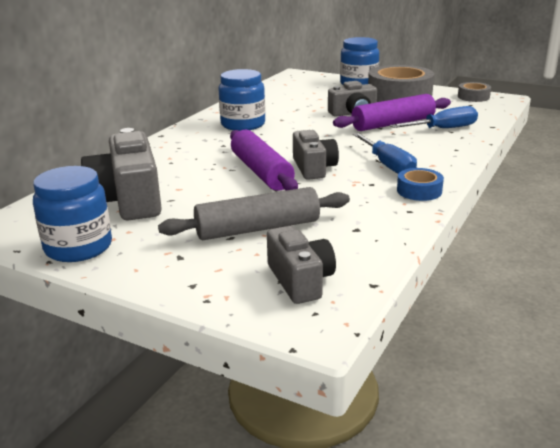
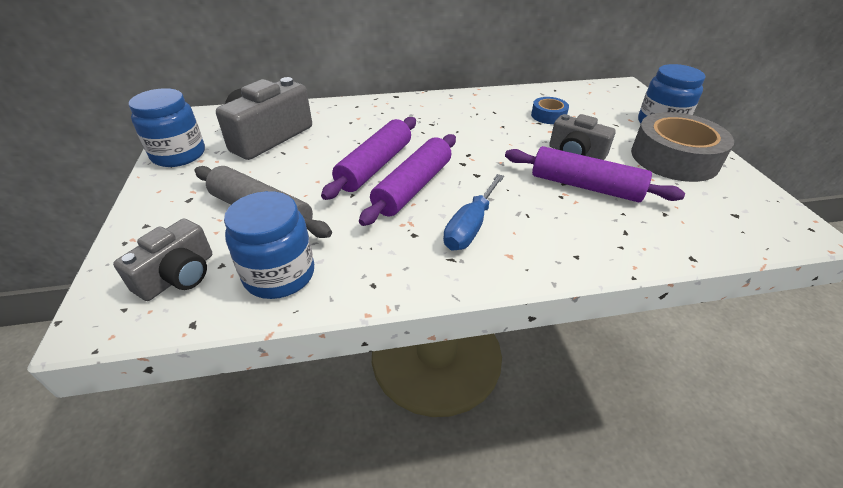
camera: 50 degrees right, 15 degrees up
(243, 124) = (464, 115): blue jar -> blue jar (279, 275)
(313, 168) = (413, 187): grey camera -> purple rolling pin
(419, 191) = (429, 272): blue tape -> blue tape (548, 116)
(443, 129) = (624, 224): blue screwdriver -> none
(473, 97) = (765, 207): grey tape -> none

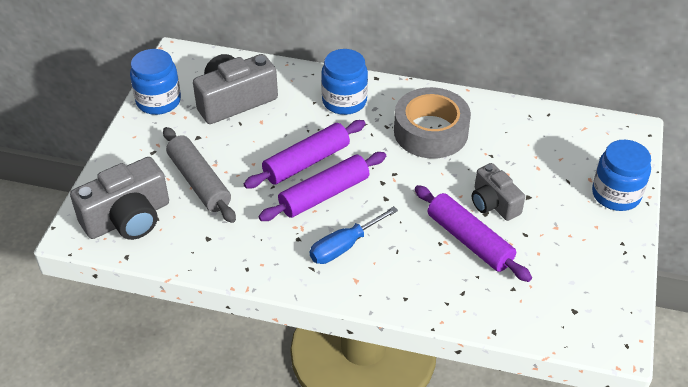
camera: 25 degrees right, 5 degrees up
(178, 276) = (128, 218): grey camera -> grey camera, size x1.60
(279, 275) = (190, 239): blue jar -> blue jar (344, 101)
(548, 116) = (508, 149): blue tape -> none
(674, 158) = (584, 238): grey tape -> grey tape (431, 132)

